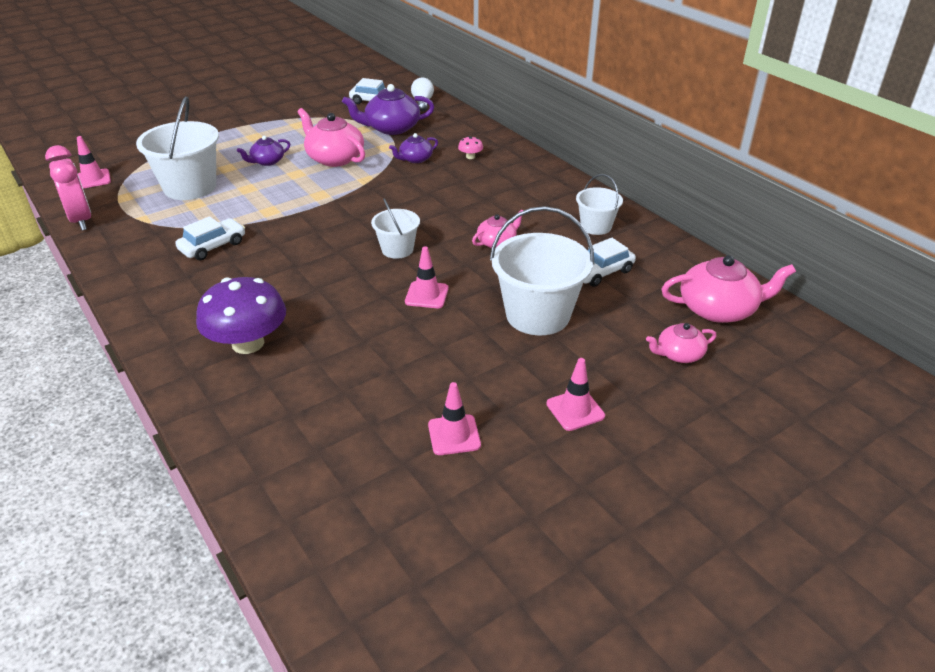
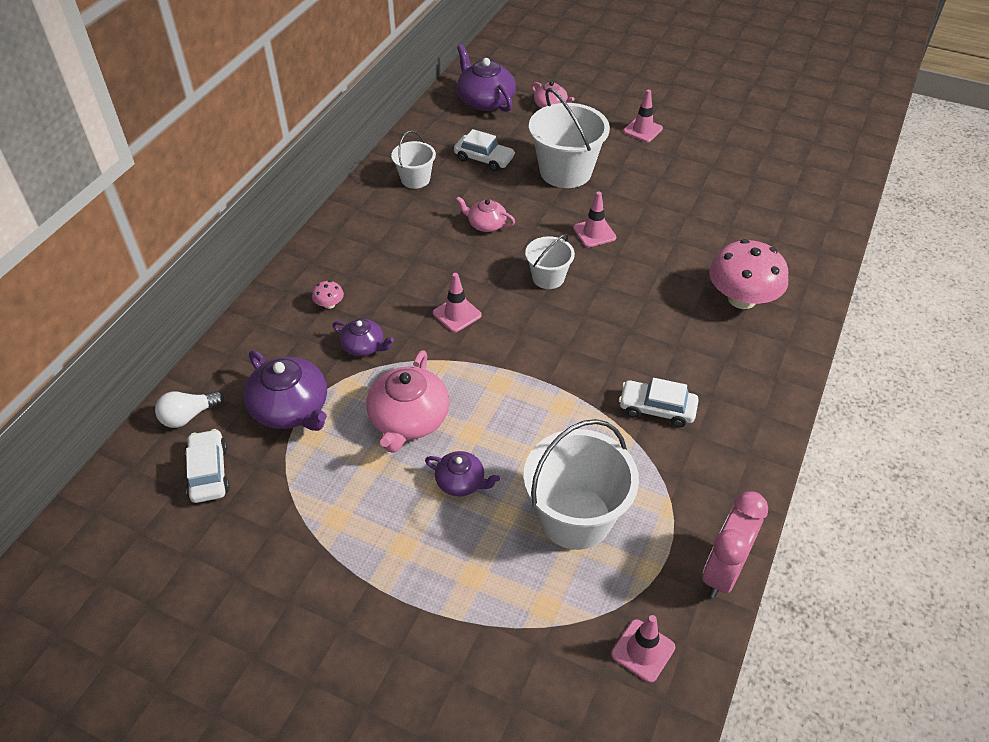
camera: 120 degrees left, 10 degrees up
(248, 343) = (741, 299): purple mushroom -> pink mushroom
(454, 435) = (712, 166): pink traffic cone -> pink traffic cone (457, 314)
(718, 309) = (485, 100): pink teapot -> purple teapot

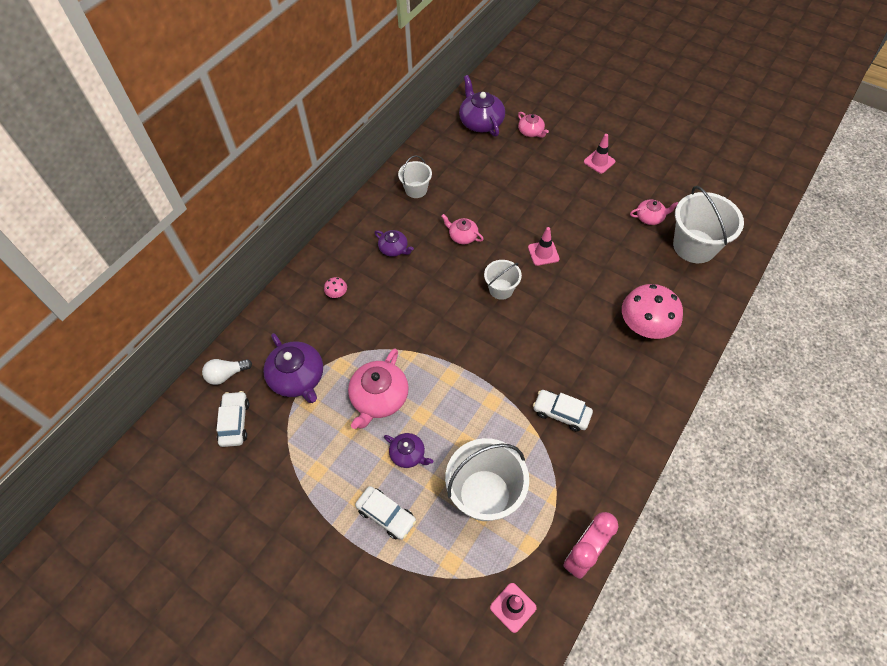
camera: 10 degrees right, 10 degrees up
(364, 346) = (356, 332): purple teapot -> purple teapot (394, 249)
(457, 314) = (428, 313): pink traffic cone -> none
(484, 159) = (471, 176): white car -> white car (386, 515)
(565, 172) = (531, 194): white bucket -> white bucket (694, 246)
(719, 183) = (650, 217): none -> pink teapot

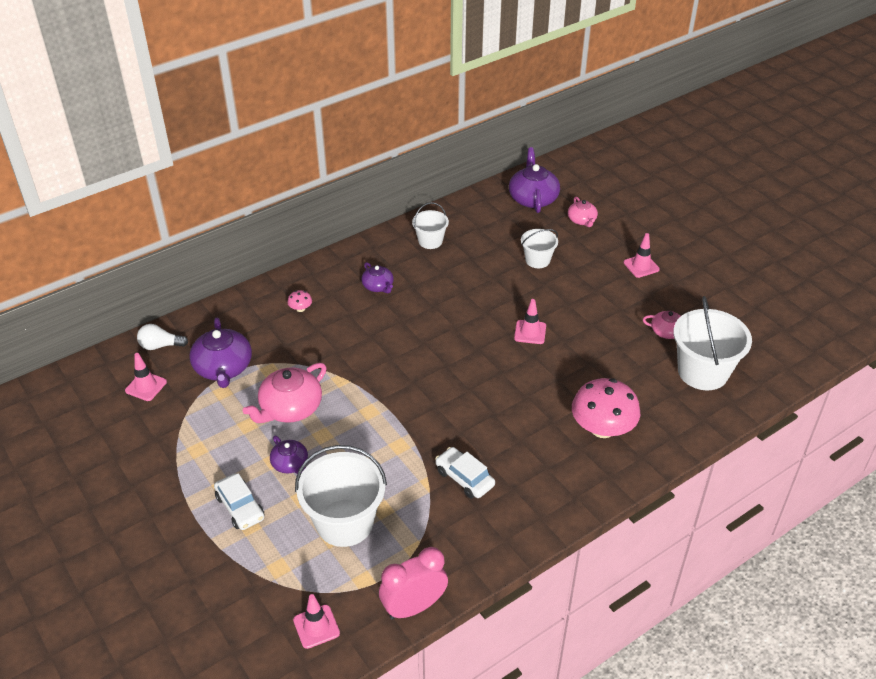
camera: 20 degrees right, 15 degrees down
(235, 422) = (146, 386): white car -> pink traffic cone
(462, 236) = (454, 294): pink teapot -> none
(501, 289) = (466, 351): white bucket -> white bucket (537, 260)

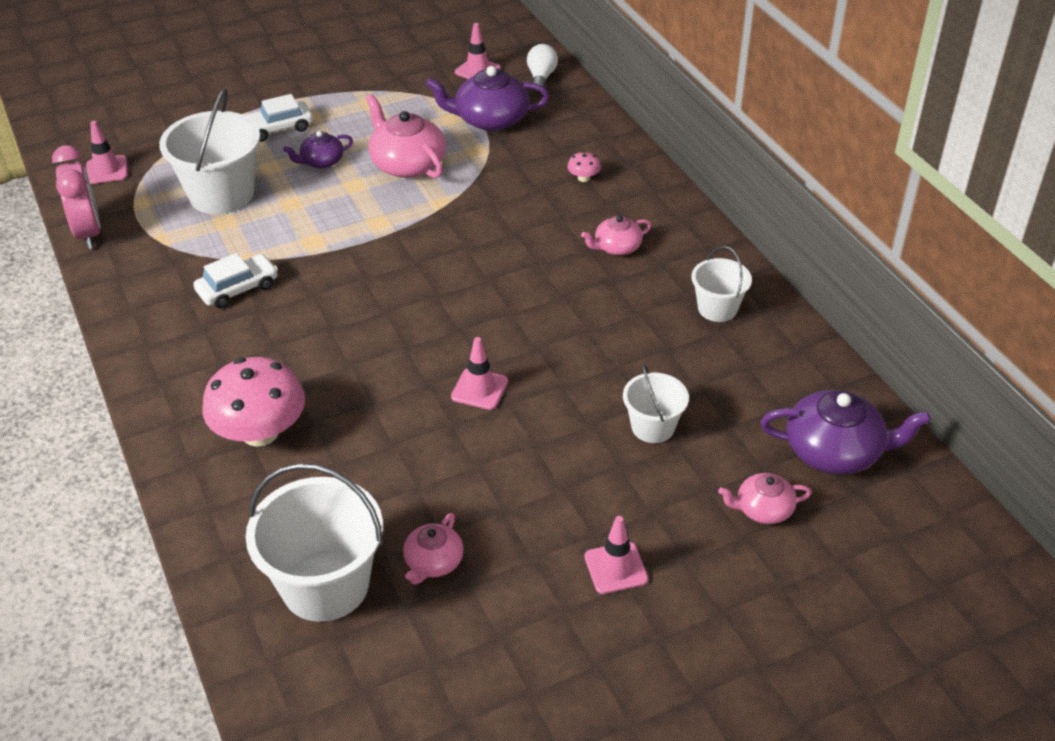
camera: 100 degrees right, 0 degrees up
(378, 286) = (616, 247): purple teapot -> pink teapot

